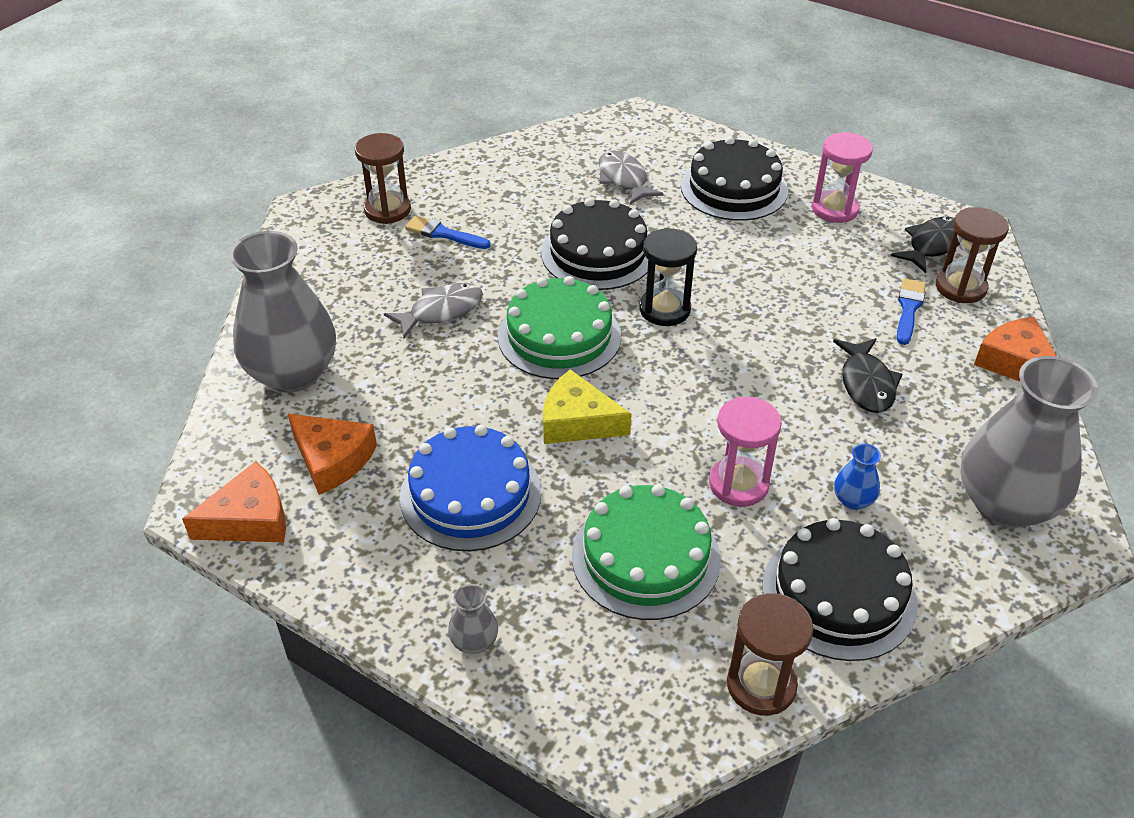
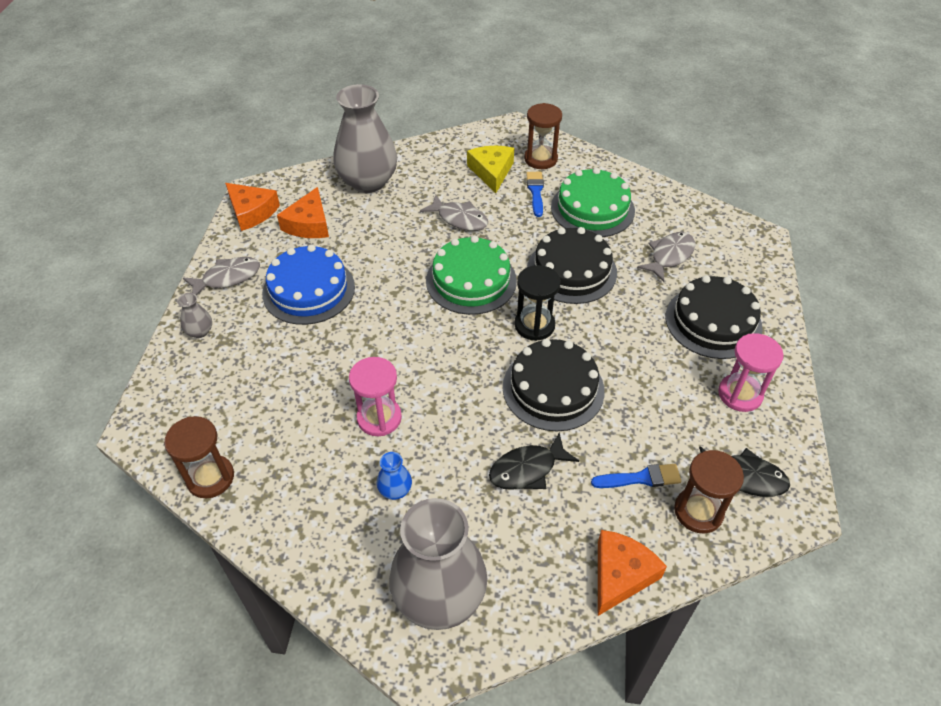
camera: 65 degrees right, 5 degrees up
(380, 582) = (227, 278): none -> grey fish
(577, 421) = (395, 316): yellow cheese -> yellow cheese (491, 172)
(645, 557) = (292, 388): green cake -> green cake (592, 209)
(838, 594) = (301, 502): black cake -> black cake (553, 388)

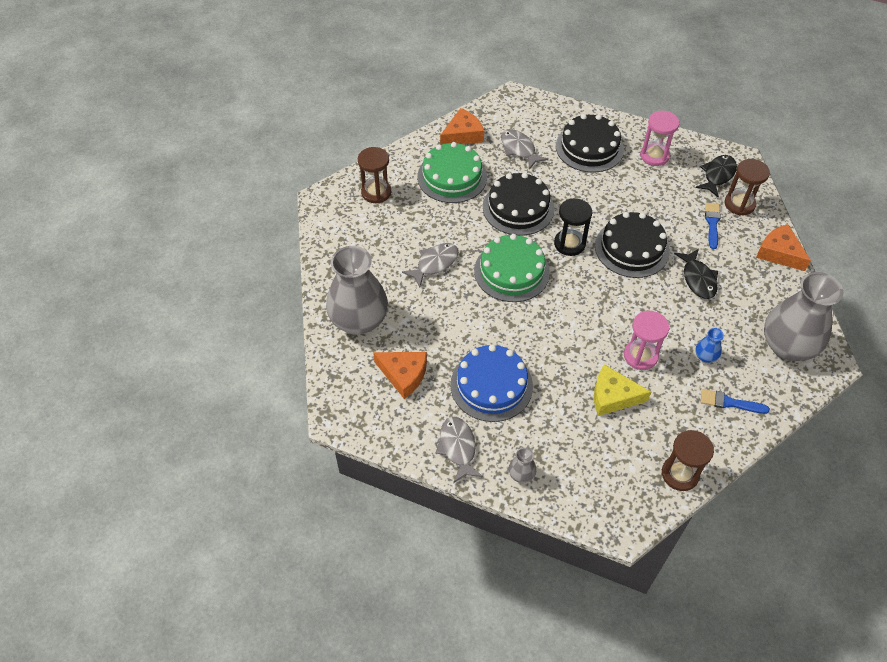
camera: 75 degrees left, 5 degrees up
(252, 212) = (369, 420): orange cheese -> orange cheese (463, 135)
(491, 172) = (380, 229): yellow cheese -> yellow cheese (613, 396)
(535, 192) = (418, 206): blue brush -> blue brush (729, 402)

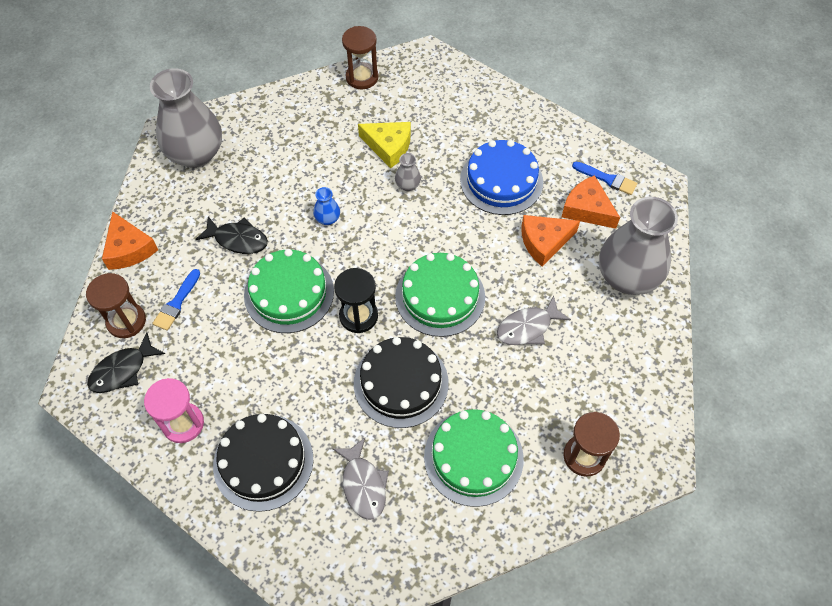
camera: 165 degrees left, 5 degrees up
(458, 448) = (548, 135): grey fish -> none
(463, 135) = (436, 536): orange cheese -> orange cheese (544, 242)
(521, 474) = (497, 104): grey vase -> grey vase (408, 185)
(632, 248) = (289, 293): black cake -> green cake
(640, 356) = (343, 176): pink hourglass -> none
(698, 279) = (238, 239): black fish -> black fish turned 105 degrees clockwise
(705, 356) = (281, 162): blue vase -> blue vase (327, 219)
(729, 402) = (285, 119): blue brush -> blue brush (607, 179)

